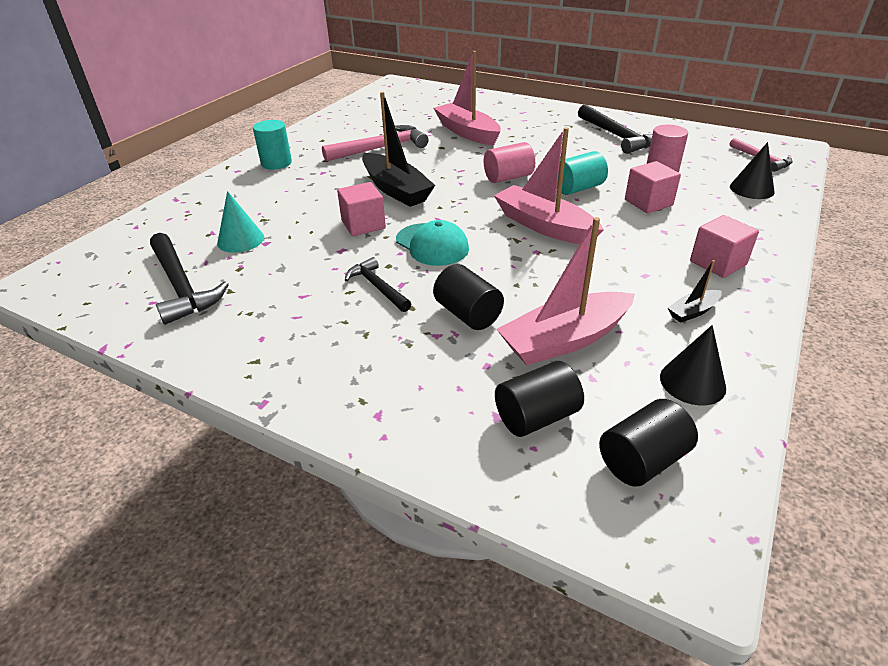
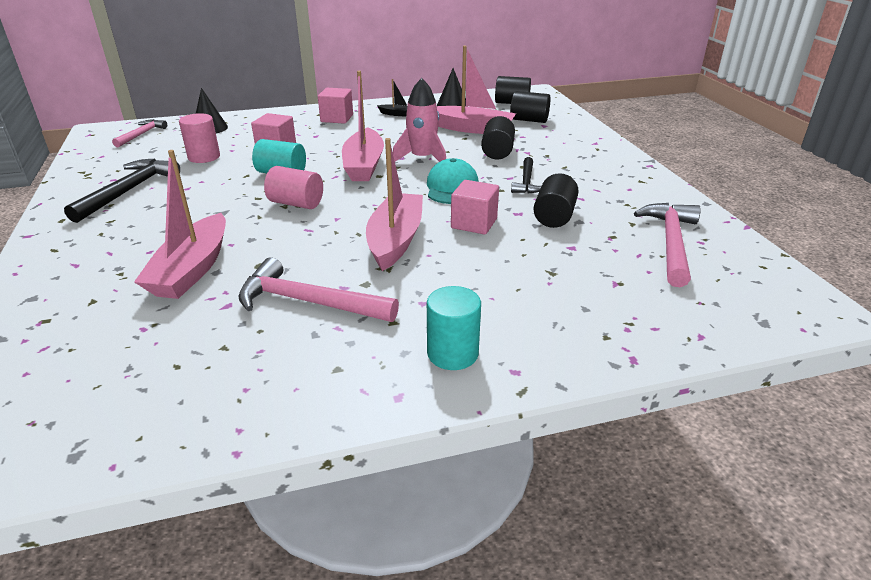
camera: 135 degrees left, 5 degrees down
(181, 286) = (671, 243): black hammer -> pink hammer
(240, 240) = (592, 260): turquoise cone -> none
(307, 262) = (554, 216): none -> black cylinder
(396, 190) = (395, 240): black boat -> pink boat
(517, 260) = (422, 158): none -> pink rocket

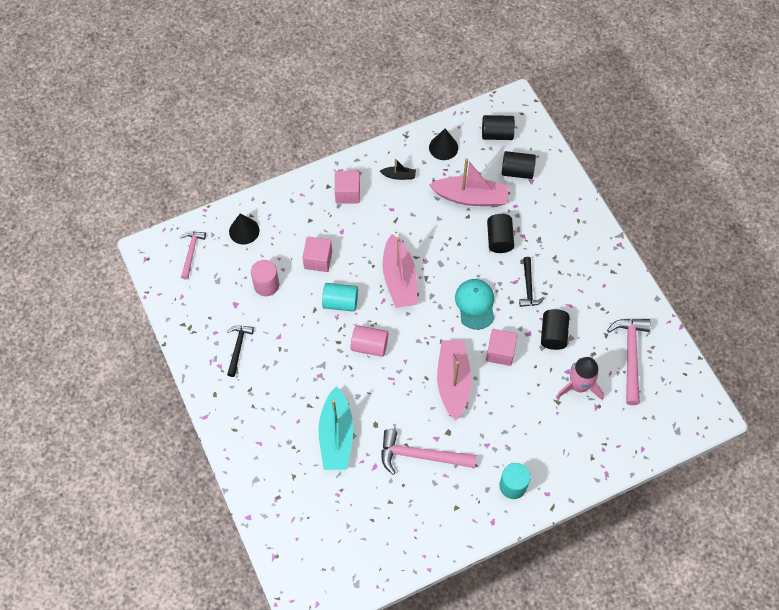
camera: 10 degrees left, 30 degrees up
(129, 191) = (238, 348): black hammer -> black hammer, size x0.60
(192, 269) = (336, 436): pink boat -> turquoise boat
(422, 158) = (442, 260): pink rocket -> pink rocket (579, 386)

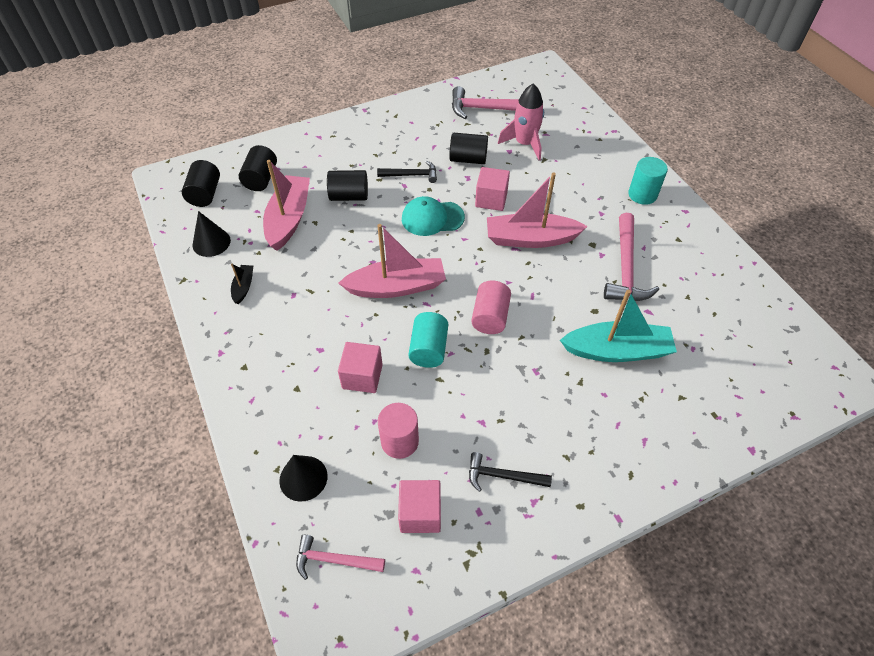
camera: 90 degrees left, 10 degrees down
(347, 193) = (260, 343): pink cube -> pink cube (420, 513)

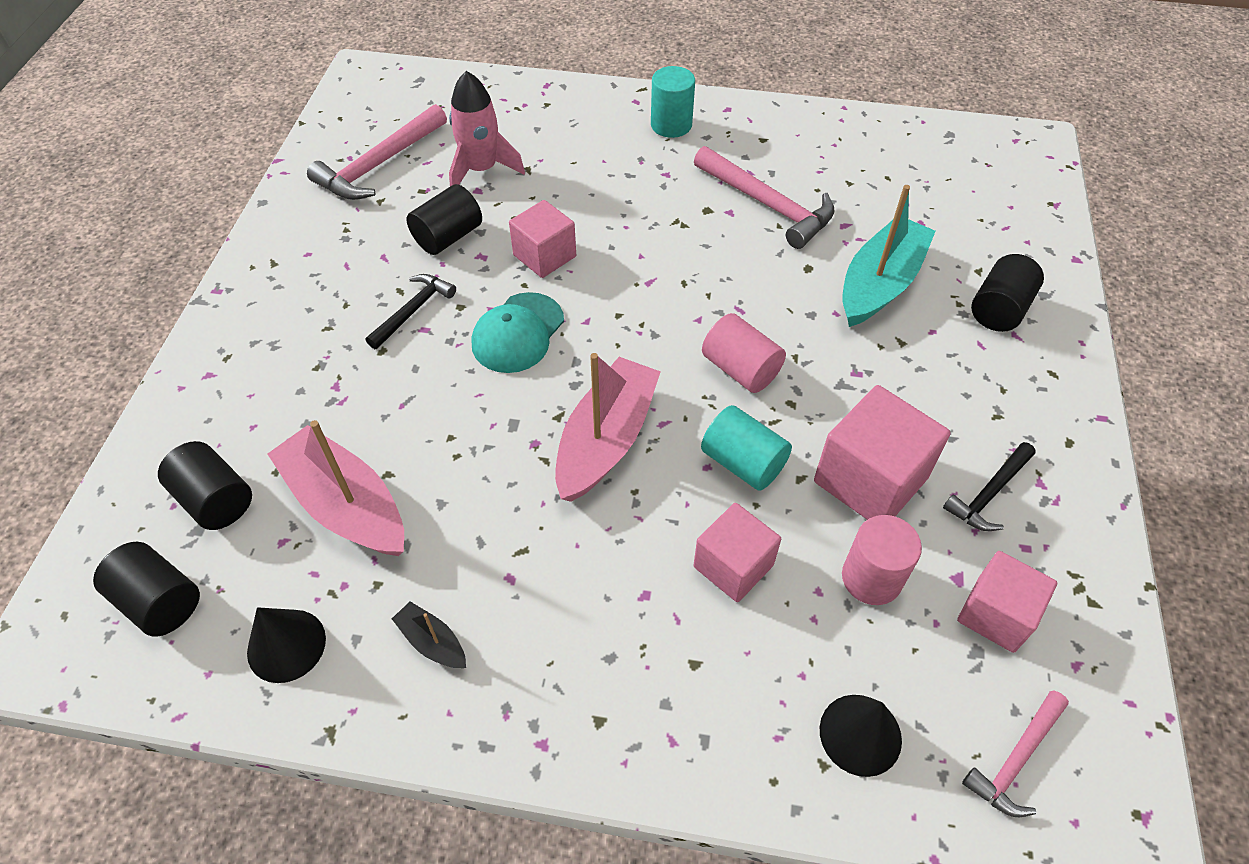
camera: 55 degrees left, 0 degrees up
(349, 196) = (378, 403): black cylinder -> black cylinder (999, 309)
(464, 412) = (870, 480): none -> pink cube
(530, 239) = (648, 258): pink boat -> none

